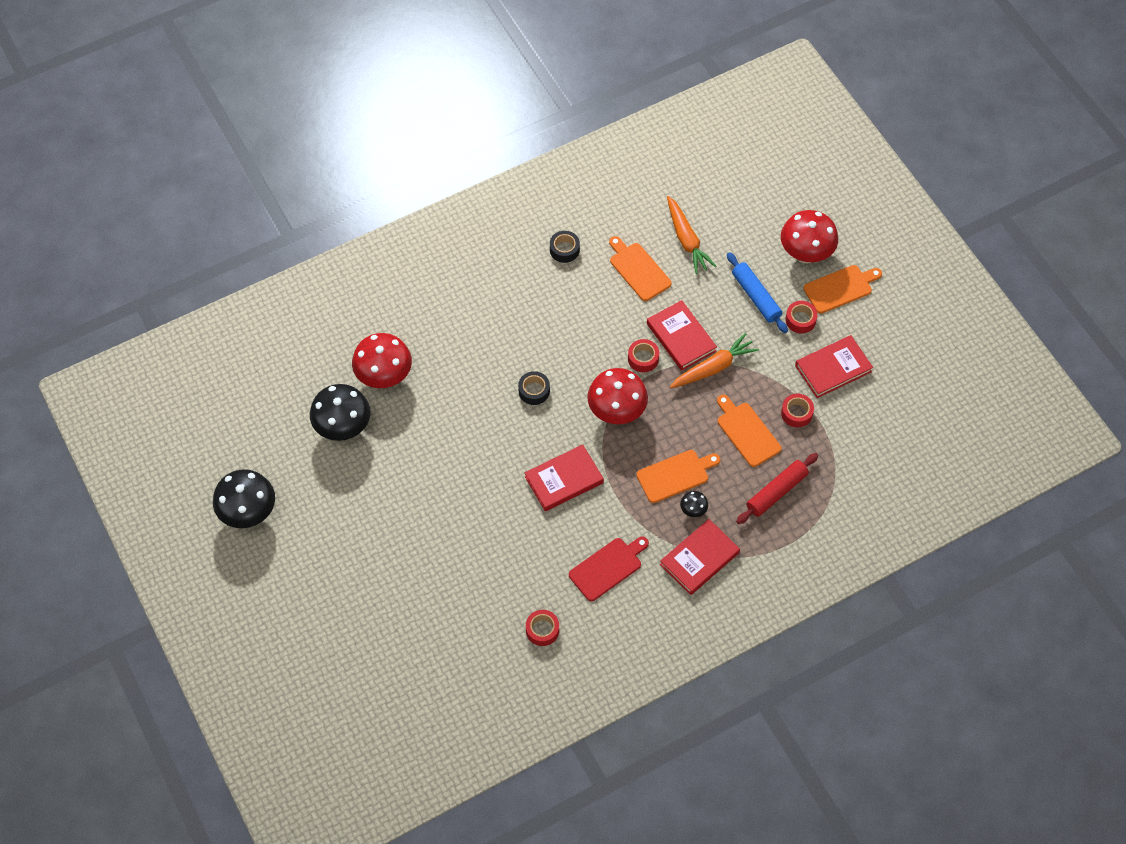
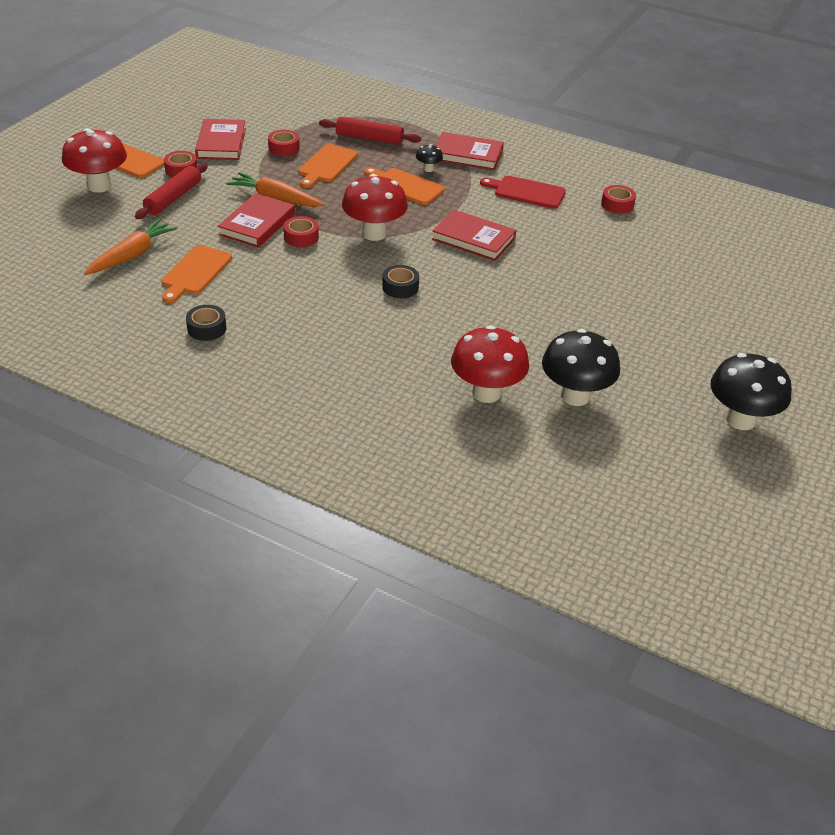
camera: 125 degrees left, 20 degrees down
(756, 296) = (173, 198): blue rolling pin -> red rolling pin
(833, 368) = (221, 143): red book -> red book turned 60 degrees clockwise

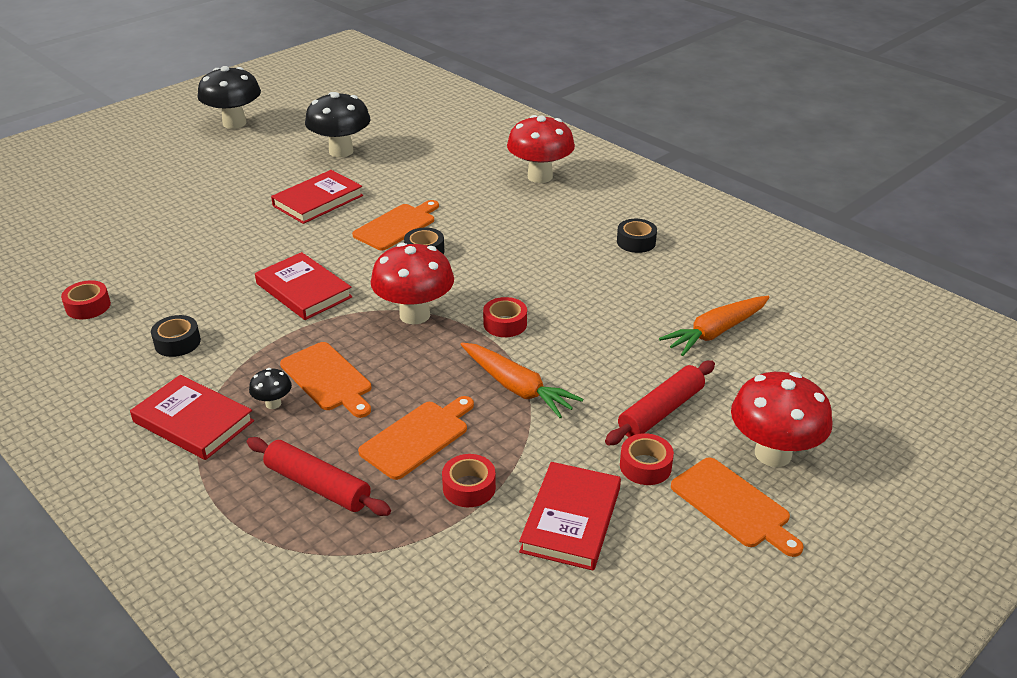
camera: 160 degrees left, 5 degrees down
(195, 272) = (641, 299): orange cutting board -> orange cutting board (397, 226)
(257, 224) = (553, 351): red book -> red book (318, 201)
(486, 393) = (409, 162): red mushroom -> red mushroom (540, 176)
(526, 192) = (177, 342): red cutting board -> black tape

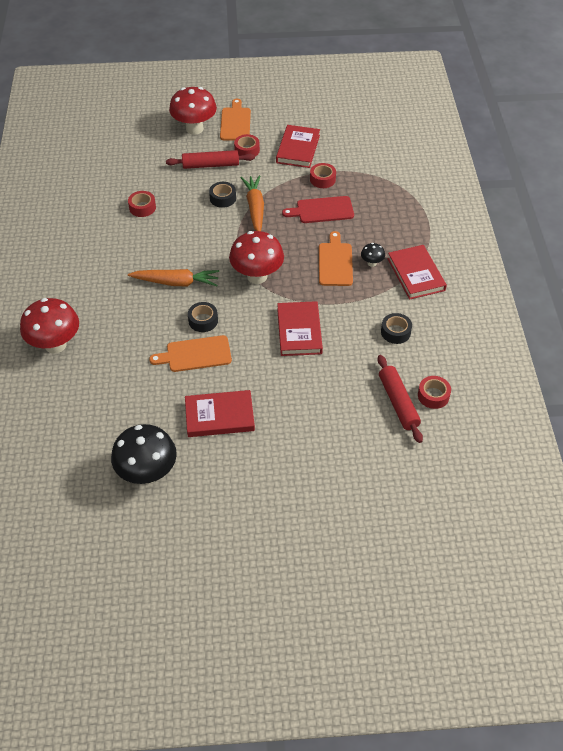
camera: 140 degrees left, 15 degrees up
(234, 123) = (191, 590): black mushroom -> none
(318, 485) = (382, 213): red rolling pin -> red rolling pin (398, 402)
(417, 437) = (322, 210): orange cutting board -> red cutting board
(505, 324) = (219, 244): red tape -> red tape (142, 207)
(571, 519) = (298, 149): red book -> red book turned 45 degrees counterclockwise
(636, 242) = (84, 254): black tape -> black tape (223, 198)
(715, 332) = (133, 183): orange carrot -> orange carrot (176, 282)

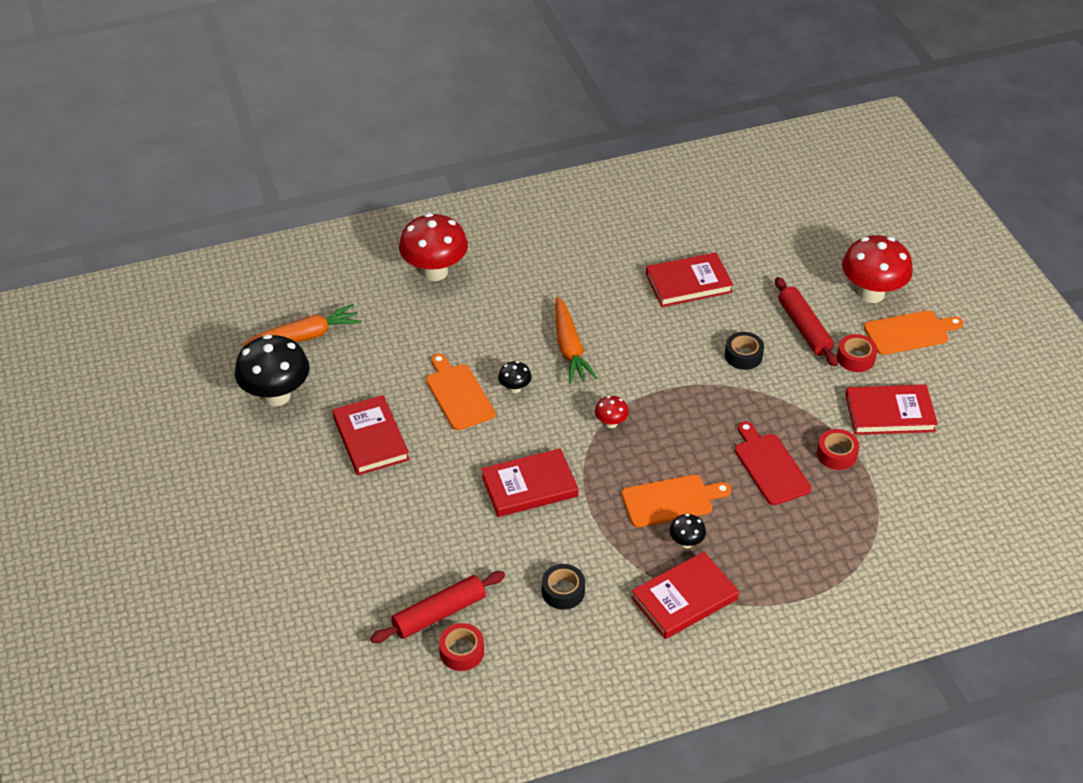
camera: 75 degrees right, 5 degrees down
(142, 207) = (688, 283): red tape -> red book
(203, 320) = (515, 388): black tape -> black mushroom
(255, 208) = (739, 393): orange carrot -> orange carrot (305, 336)
(257, 276) = (611, 423): red mushroom -> red mushroom, size x0.46

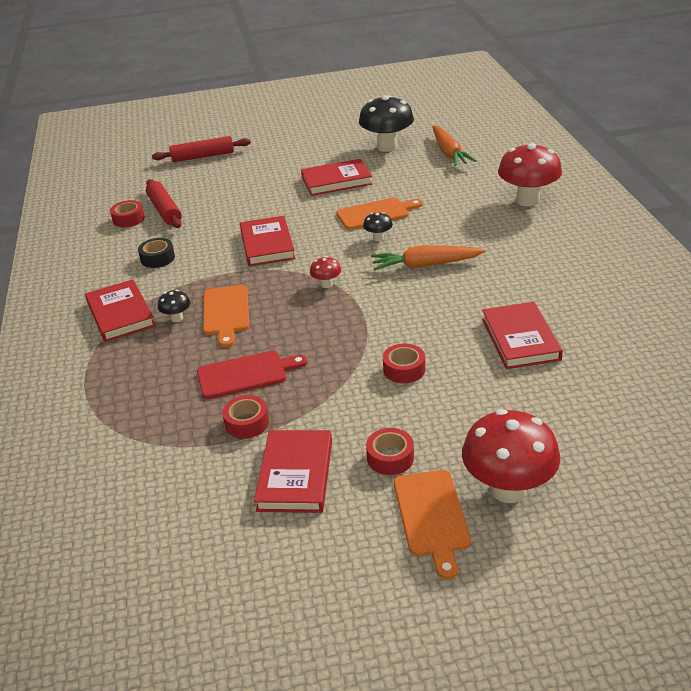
camera: 100 degrees right, 10 degrees down
(743, 355) = (404, 369): black tape -> red tape
(804, 328) = (445, 420): red rolling pin -> red rolling pin (203, 156)

